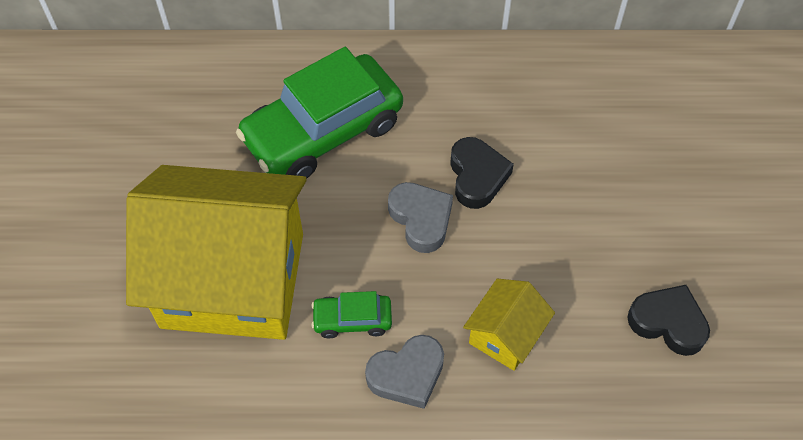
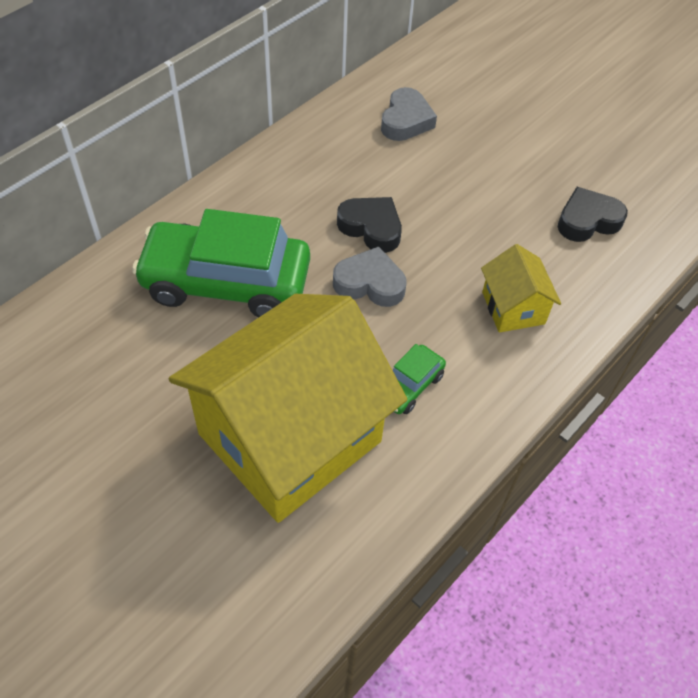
camera: 50 degrees left, 5 degrees down
(323, 131) = (226, 282): green car -> green car turned 90 degrees clockwise
(407, 374) = (488, 387): grey heart -> grey heart (406, 121)

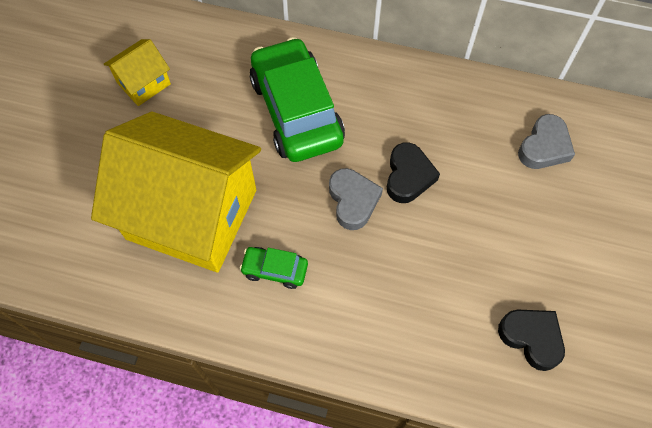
camera: 65 degrees right, 10 degrees up
(406, 121) = (544, 147): grey heart -> grey heart turned 45 degrees counterclockwise
(513, 308) = (393, 314): yellow house -> yellow house (143, 83)

